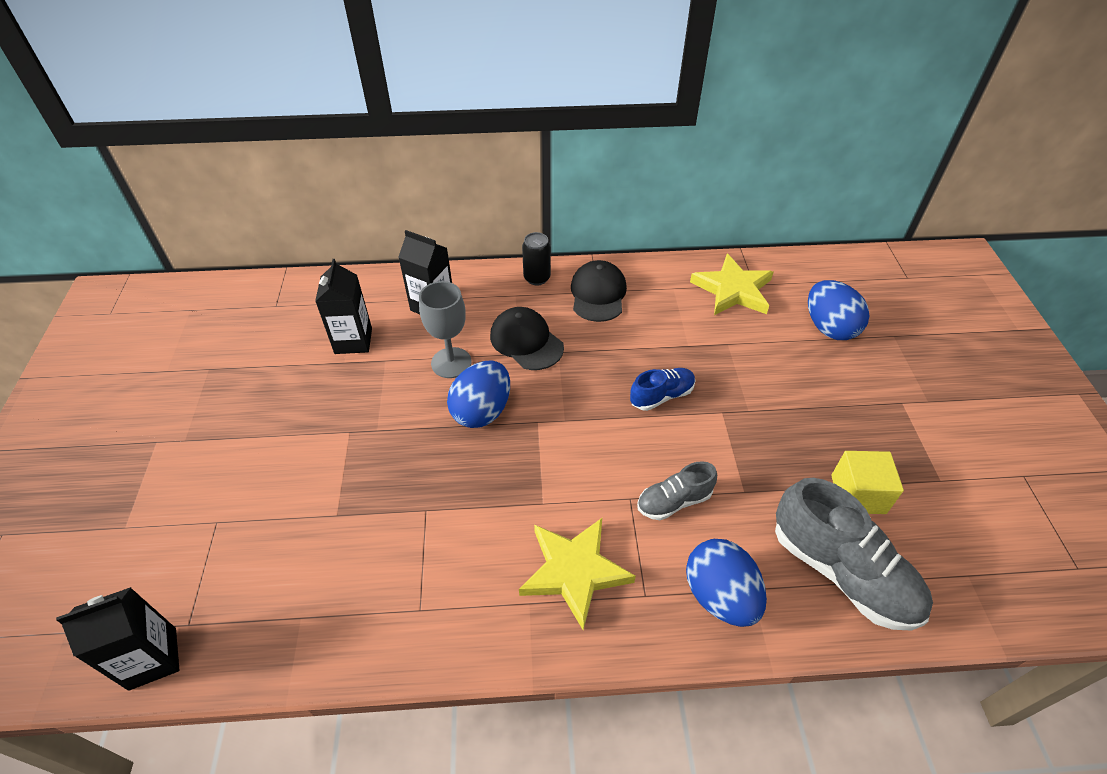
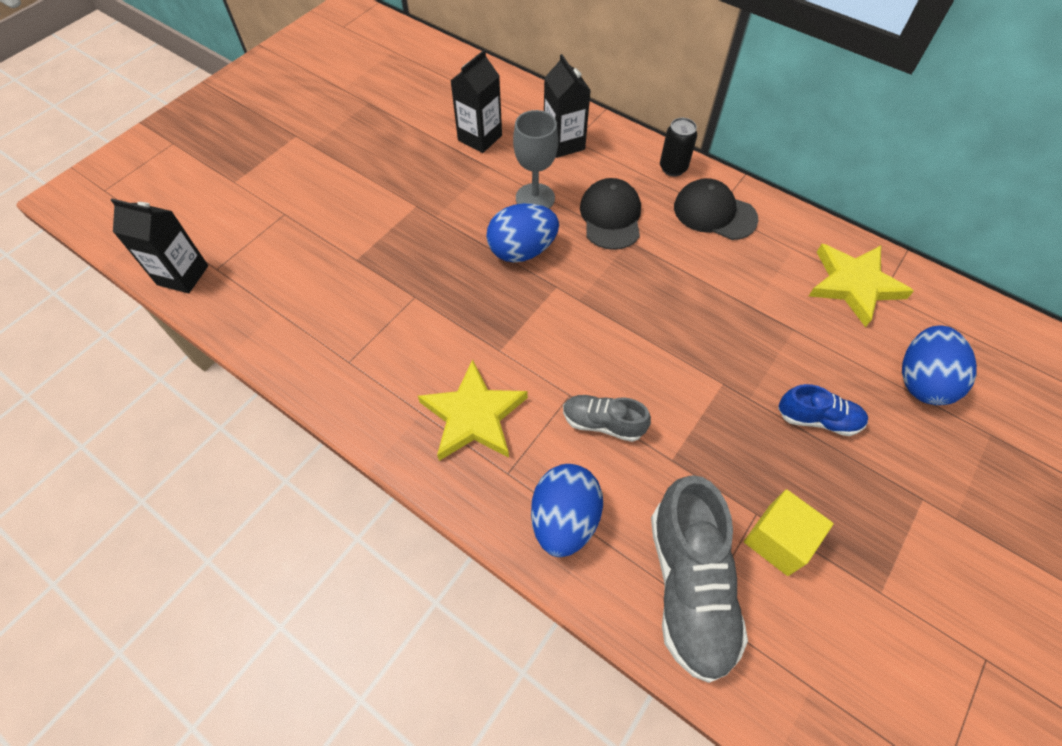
camera: 40 degrees right, 10 degrees up
(598, 294) = (714, 213): black cap -> black cap turned 105 degrees counterclockwise
(661, 396) = (681, 334): blue shoe -> blue shoe (817, 419)

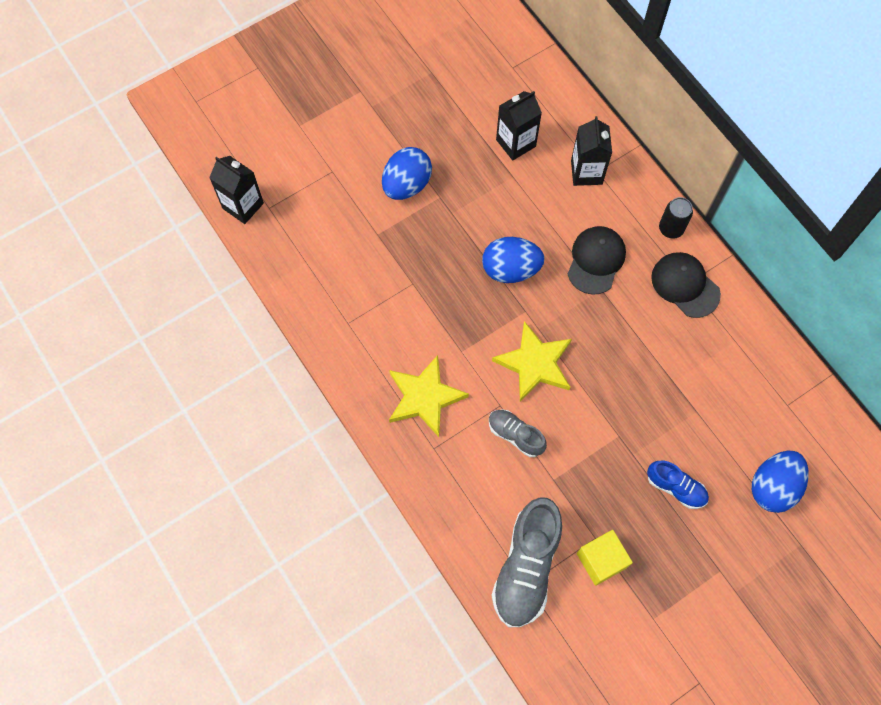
camera: 20 degrees right, 10 degrees up
(535, 198) = (540, 221): grey goblet -> none
(564, 519) = (460, 494): blue egg -> blue egg (407, 185)
(854, 284) = (767, 390): yellow star -> yellow star (534, 363)

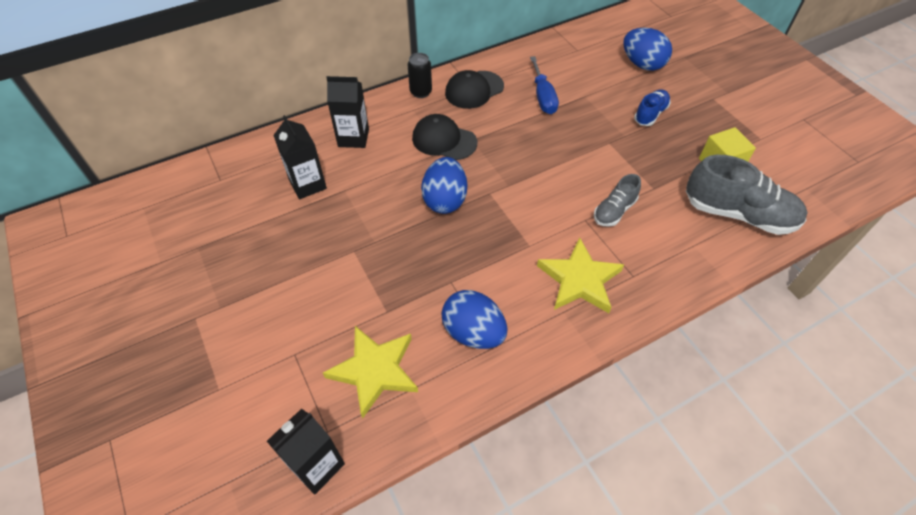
camera: 85 degrees left, 15 degrees down
(407, 185) = (331, 279): blue egg -> blue egg (473, 332)
(534, 363) = (543, 191): yellow star -> yellow star (374, 370)
(686, 363) = (543, 97): none -> blue screwdriver

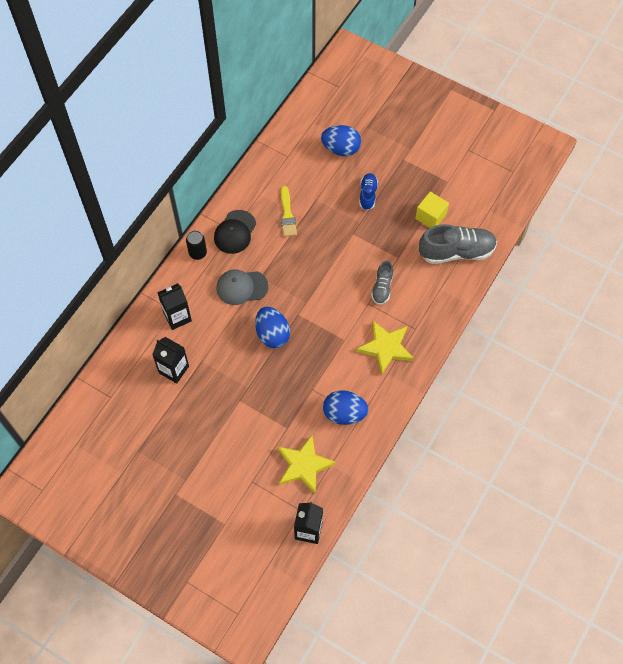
camera: 30 degrees left, 10 degrees up
(444, 140) = (241, 287): black cap -> grey cap
(543, 97) = (287, 215): blue screwdriver -> yellow brush

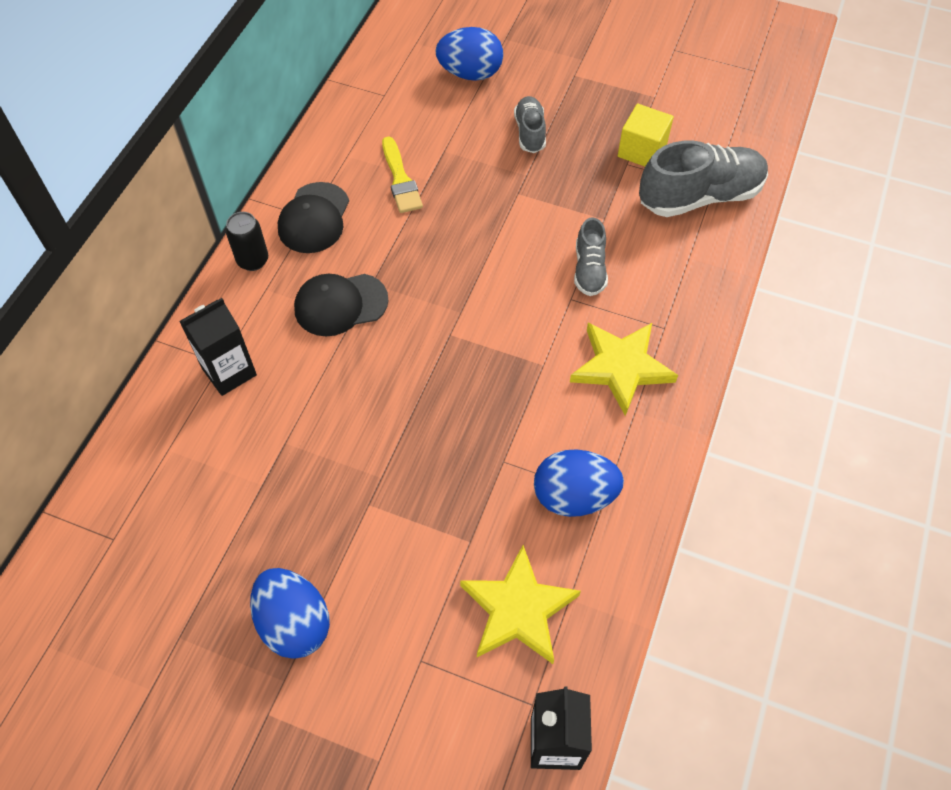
camera: 10 degrees left, 5 degrees down
(174, 369) = (234, 467): black carton -> none
(241, 287) = (340, 304): grey cap -> black cap
(272, 334) = (410, 375): blue egg -> blue egg (294, 623)
(368, 195) = (530, 132): blue shoe -> grey shoe

